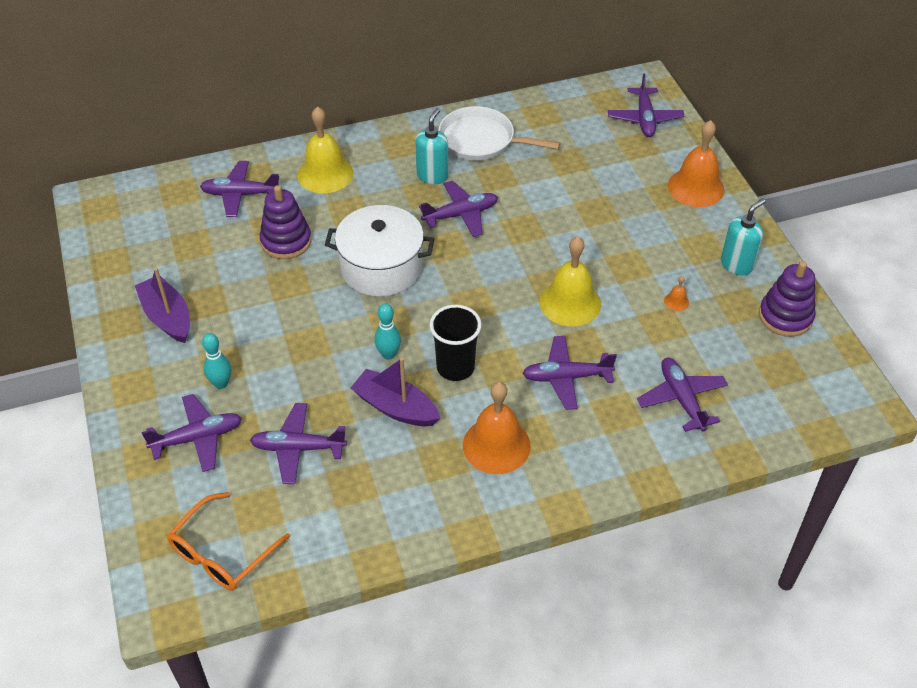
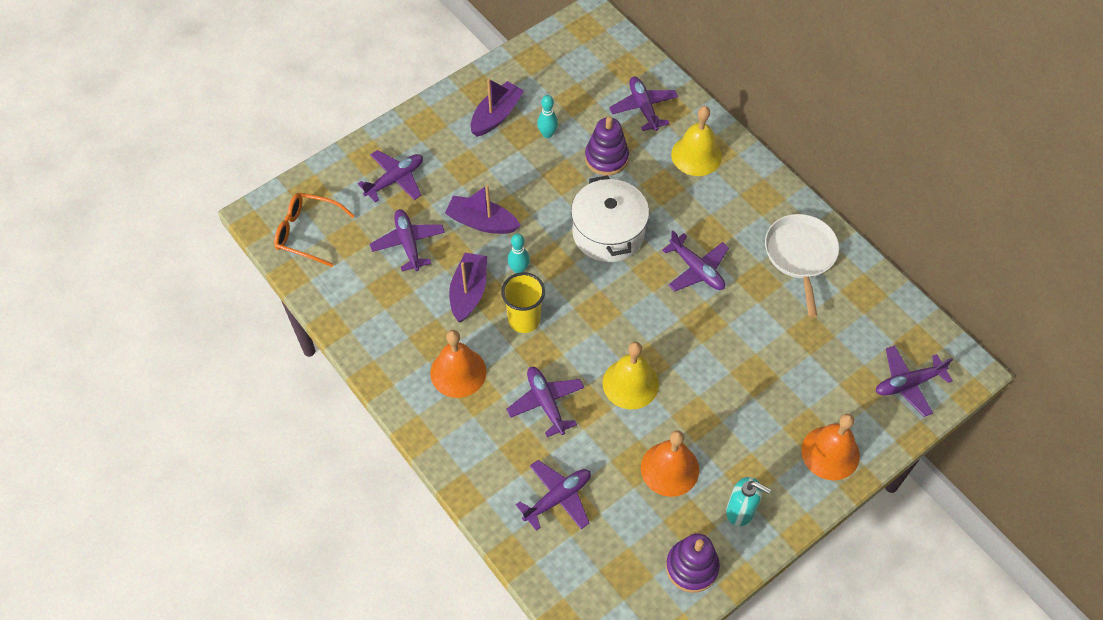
camera: 70 degrees right, 10 degrees up
(197, 438) = (395, 180): purple plane -> purple plane turned 90 degrees counterclockwise
(221, 383) = (448, 174): turquoise bowling pin -> turquoise bowling pin (547, 134)
(307, 370) = (482, 222): none -> purple boat
(432, 176) = (734, 233): turquoise soap dispenser -> none
(455, 367) = (524, 320): black cup -> yellow cup
(676, 301) = (670, 469): orange bell -> orange bell, size x2.47

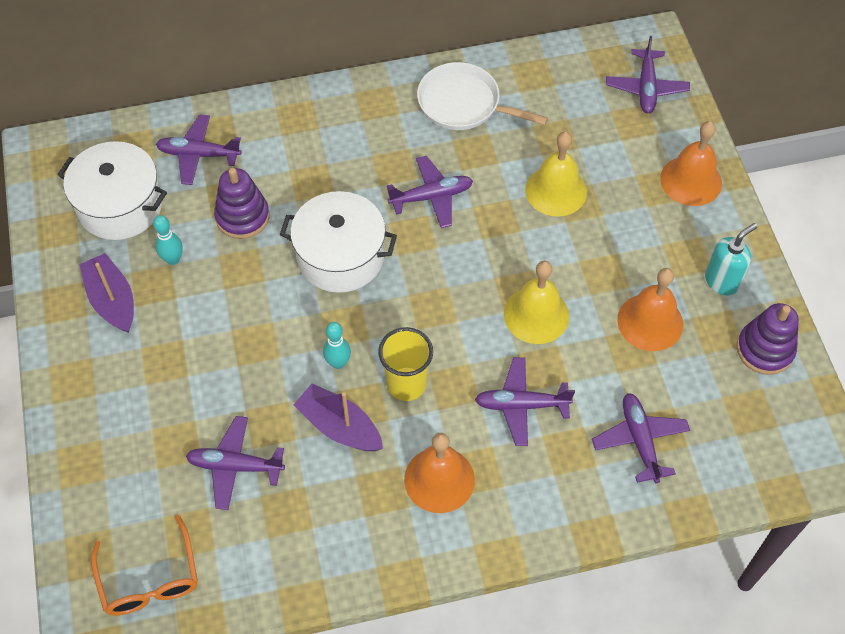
camera: 65 degrees left, 0 degrees up
(307, 232) = (149, 579): orange glasses -> orange glasses turned 60 degrees counterclockwise
(395, 180) = (134, 446): purple plane -> none
(482, 222) = (252, 375): purple boat -> none
(573, 83) = (120, 205): none -> white pot
(696, 155) = (291, 135): yellow bell -> yellow bell (556, 190)

